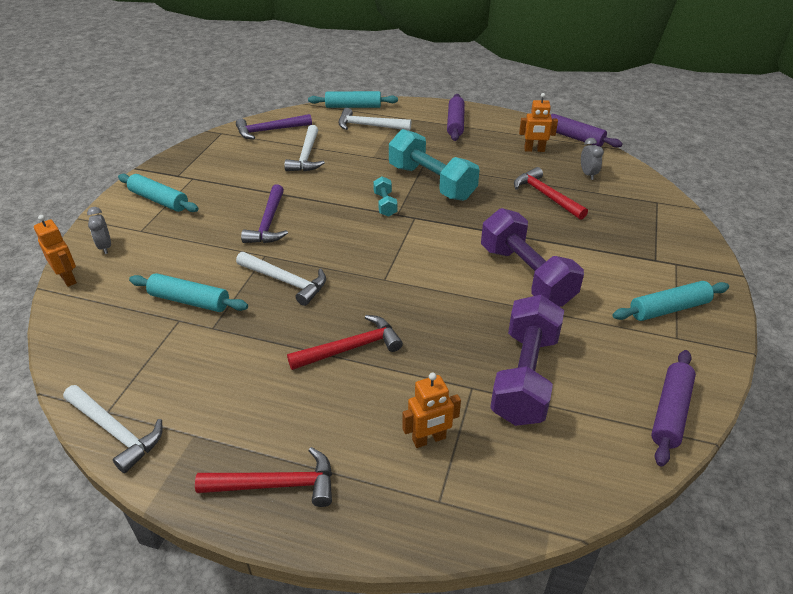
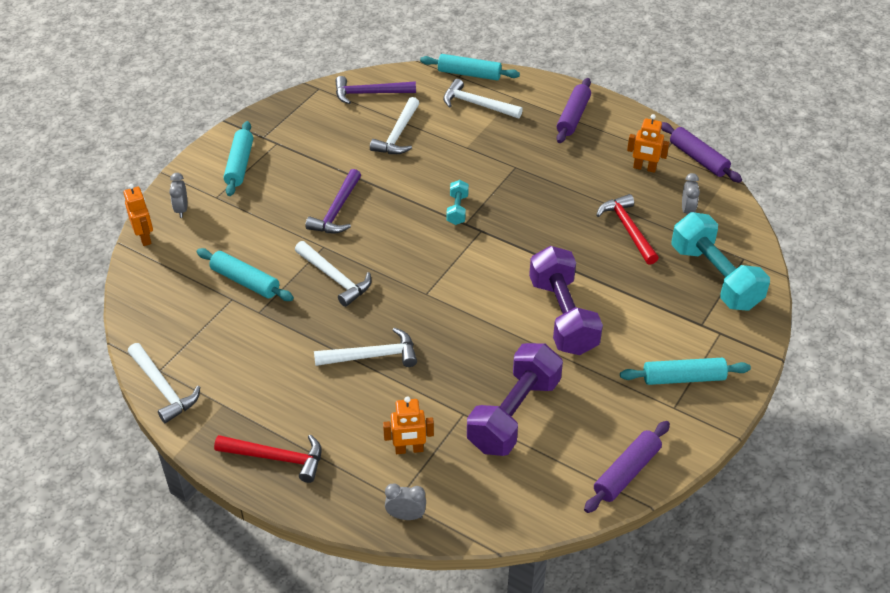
camera: 15 degrees right, 5 degrees up
(159, 200) = (239, 164): turquoise rolling pin -> turquoise rolling pin turned 45 degrees clockwise
(351, 348) = (372, 356): red hammer -> white hammer
(431, 182) = (515, 191): turquoise dumbbell -> turquoise dumbbell (715, 277)
(457, 520) = (406, 515): none -> grey clock

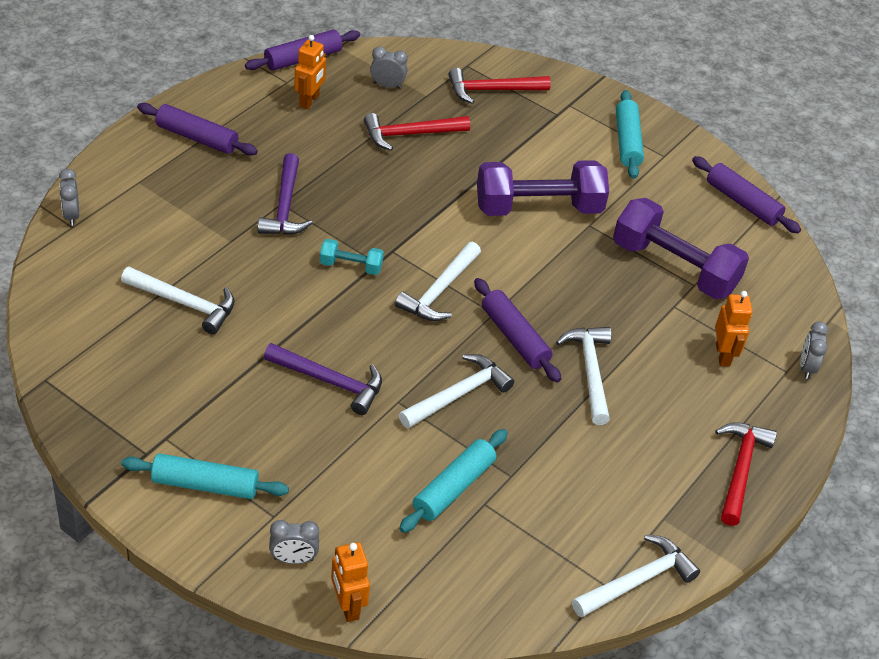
camera: 90 degrees left, 0 degrees up
(145, 237) = (347, 606): orange robot -> orange robot turned 90 degrees counterclockwise
(369, 93) = (79, 323): purple hammer -> purple hammer (284, 206)
(401, 307) = (514, 337): none -> purple rolling pin
(469, 74) = (71, 215): turquoise rolling pin -> grey clock
(477, 104) = (143, 218): white hammer -> white hammer (439, 291)
(715, 277) = (492, 90): turquoise dumbbell -> red hammer

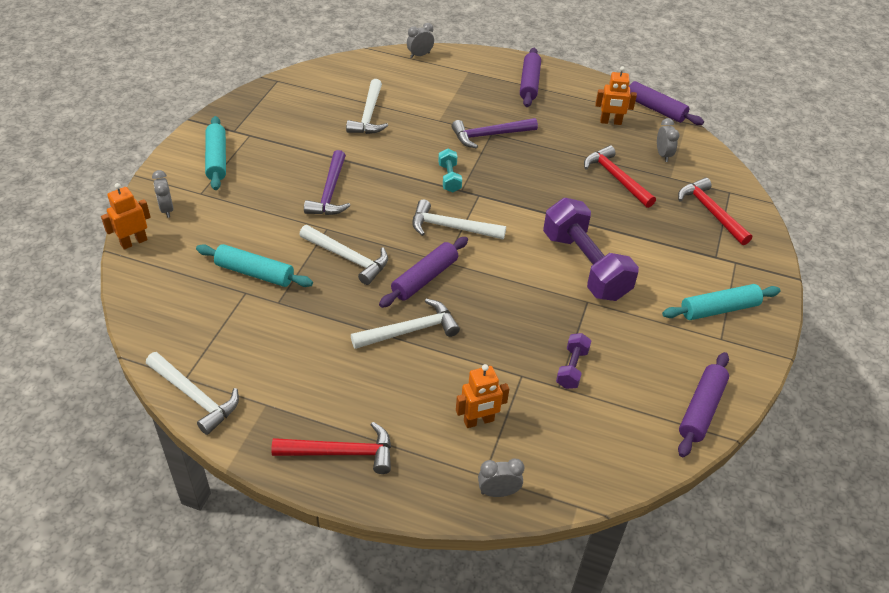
camera: 75 degrees right, 0 degrees up
(674, 267) = (572, 368): purple dumbbell -> purple dumbbell, size x0.46

